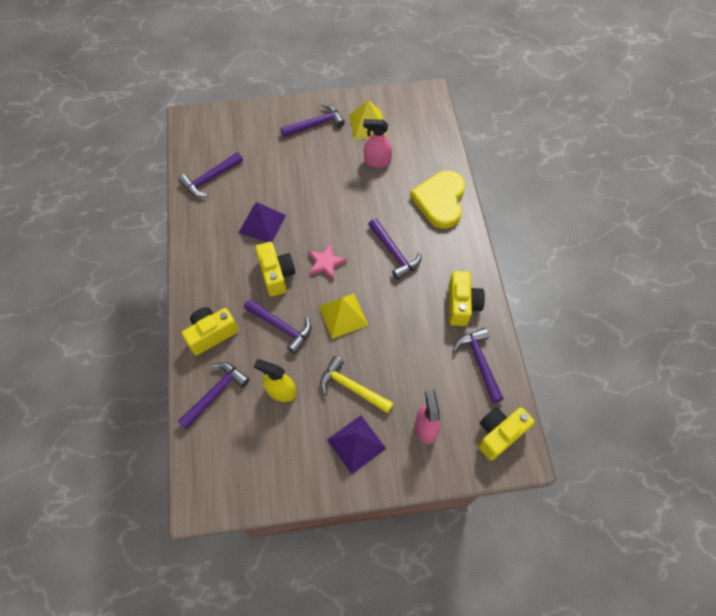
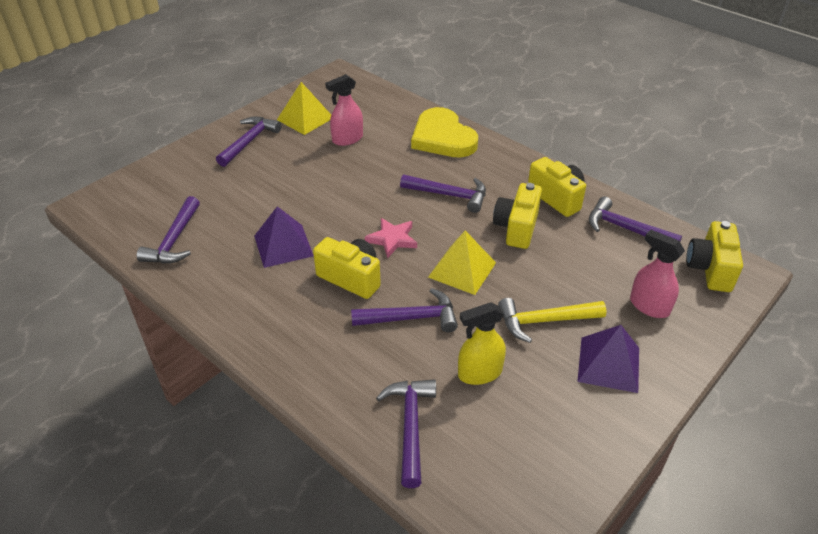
camera: 40 degrees left, 20 degrees down
(211, 334) = (339, 374): yellow camera -> yellow camera (516, 228)

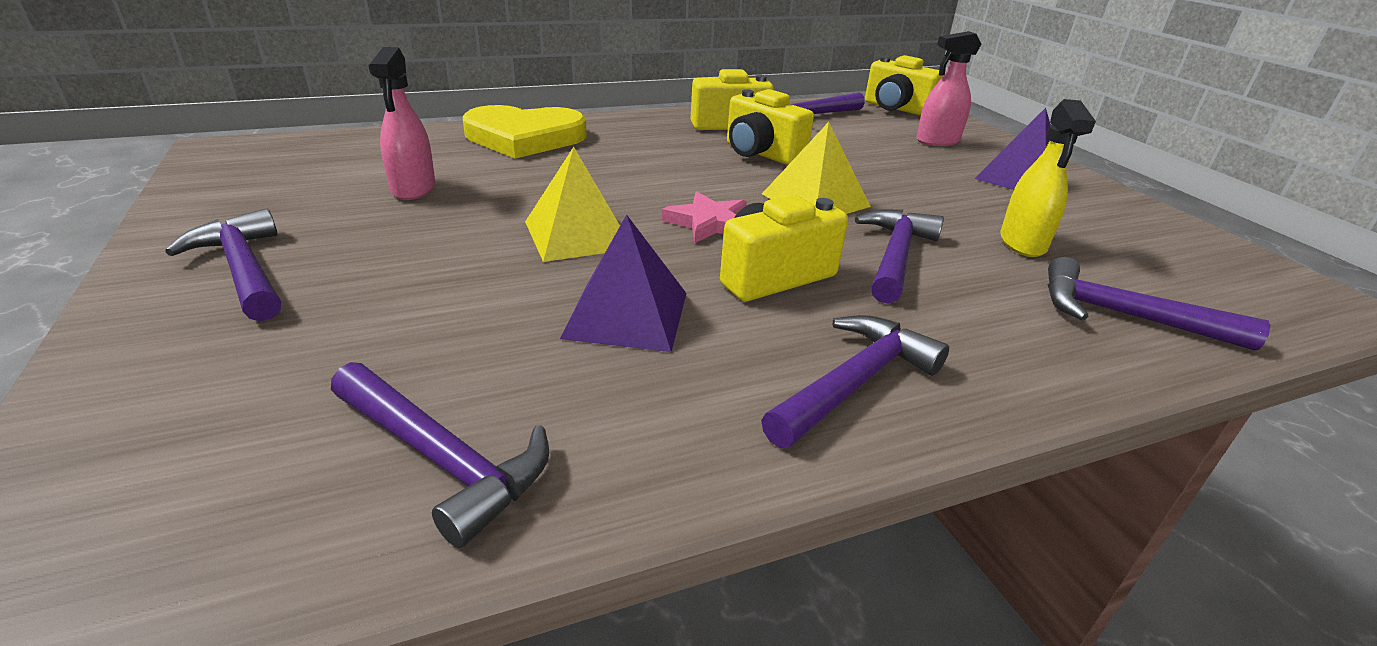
camera: 65 degrees left, 10 degrees down
(305, 118) = (286, 203): yellow pyramid -> yellow pyramid (577, 235)
(449, 195) = (653, 166): purple hammer -> purple hammer (853, 383)
(545, 321) = (939, 186): yellow hammer -> none

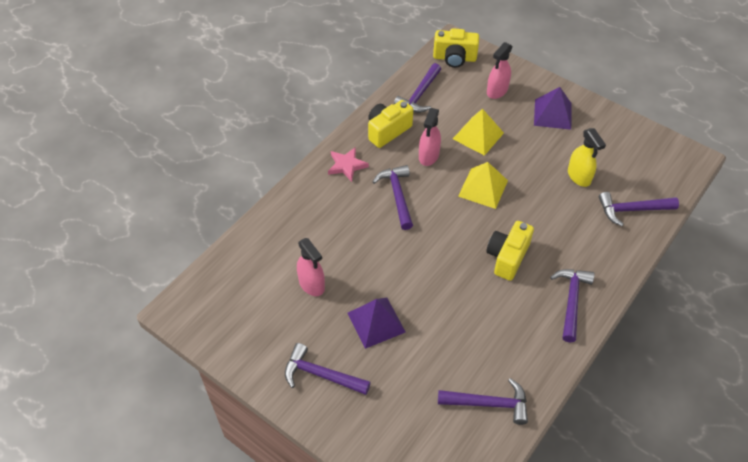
camera: 30 degrees left, 20 degrees up
(524, 137) = (305, 207): yellow heart -> none
(577, 235) = (415, 275): yellow pyramid -> yellow pyramid (478, 136)
(626, 314) = (478, 312): purple pyramid -> purple pyramid (376, 322)
(708, 223) = (456, 234): pink star -> pink star (346, 165)
(761, 153) = (428, 156): yellow camera -> pink spray bottle
(895, 256) = (540, 216): purple hammer -> purple hammer (397, 196)

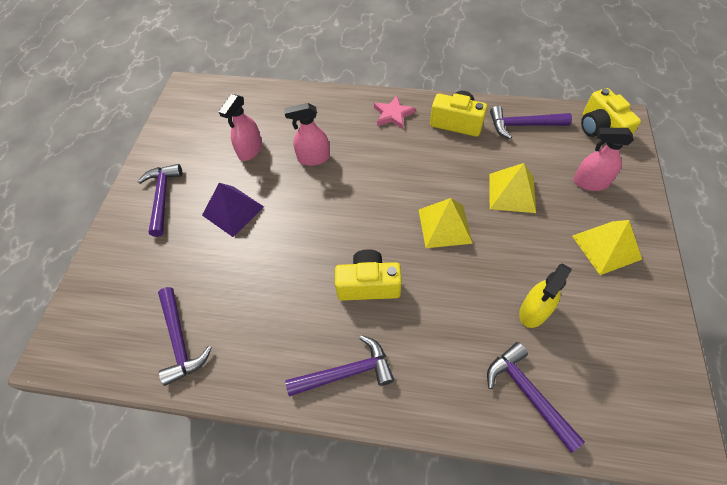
camera: 65 degrees right, 5 degrees up
(397, 196) = (384, 163): purple hammer -> none
(428, 156) = (451, 165): pink spray bottle -> pink spray bottle (313, 158)
(552, 114) = (606, 247): purple pyramid -> yellow pyramid

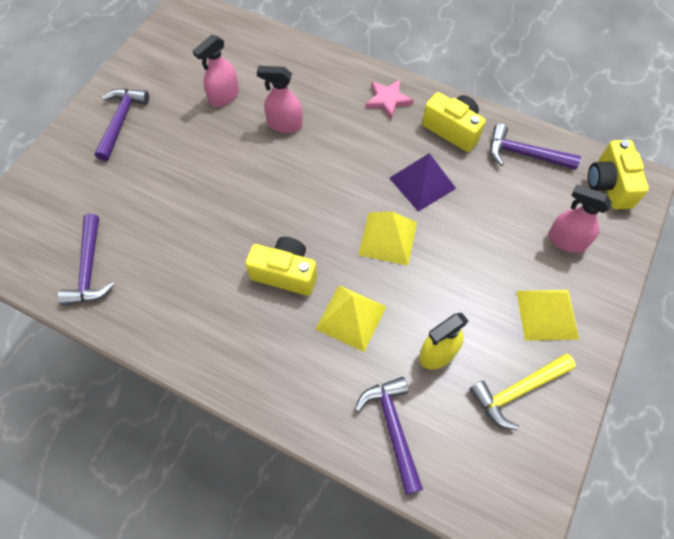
camera: 15 degrees right, 5 degrees up
(233, 210) = (183, 156): purple pyramid -> purple pyramid (422, 183)
(346, 372) = (229, 350): purple hammer -> none
(512, 193) = (475, 225): yellow pyramid -> yellow pyramid (351, 317)
(616, 320) = (518, 391): none -> yellow hammer

